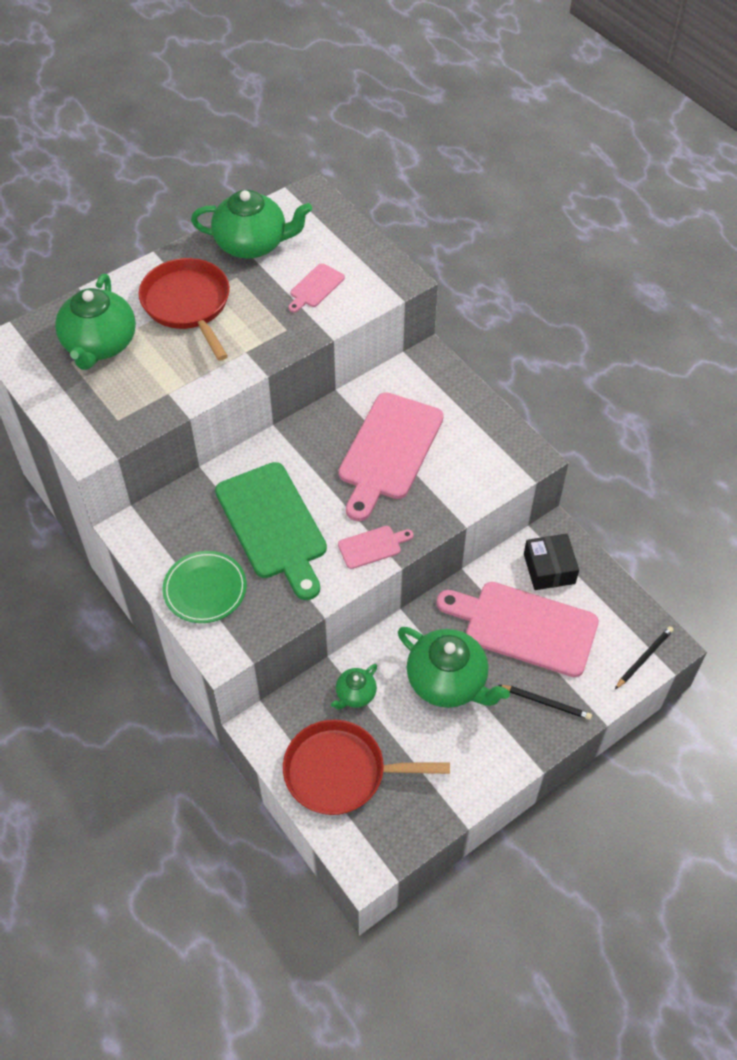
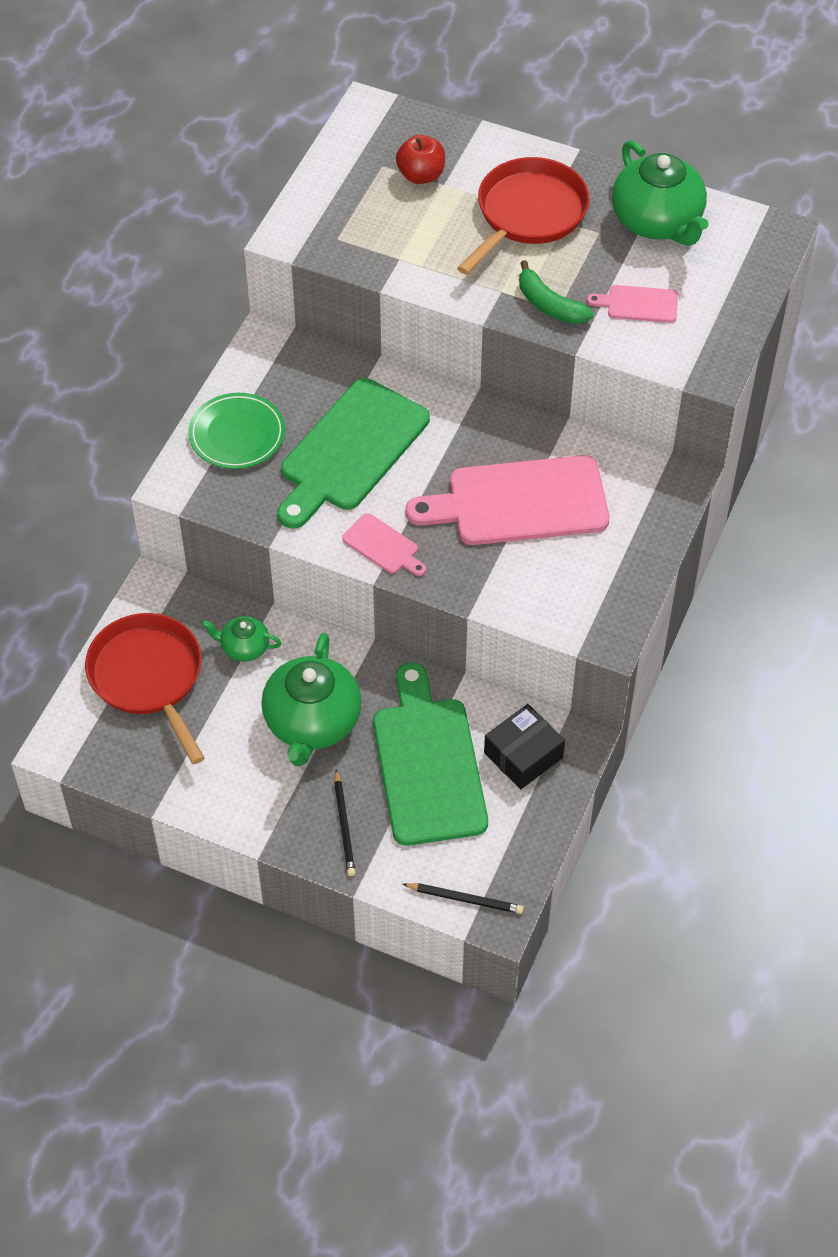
camera: 60 degrees right, 0 degrees up
(100, 344) = (421, 175): green teapot -> red apple
(279, 332) = (549, 305): none -> green banana
(524, 627) = (428, 764): pink cutting board -> green cutting board

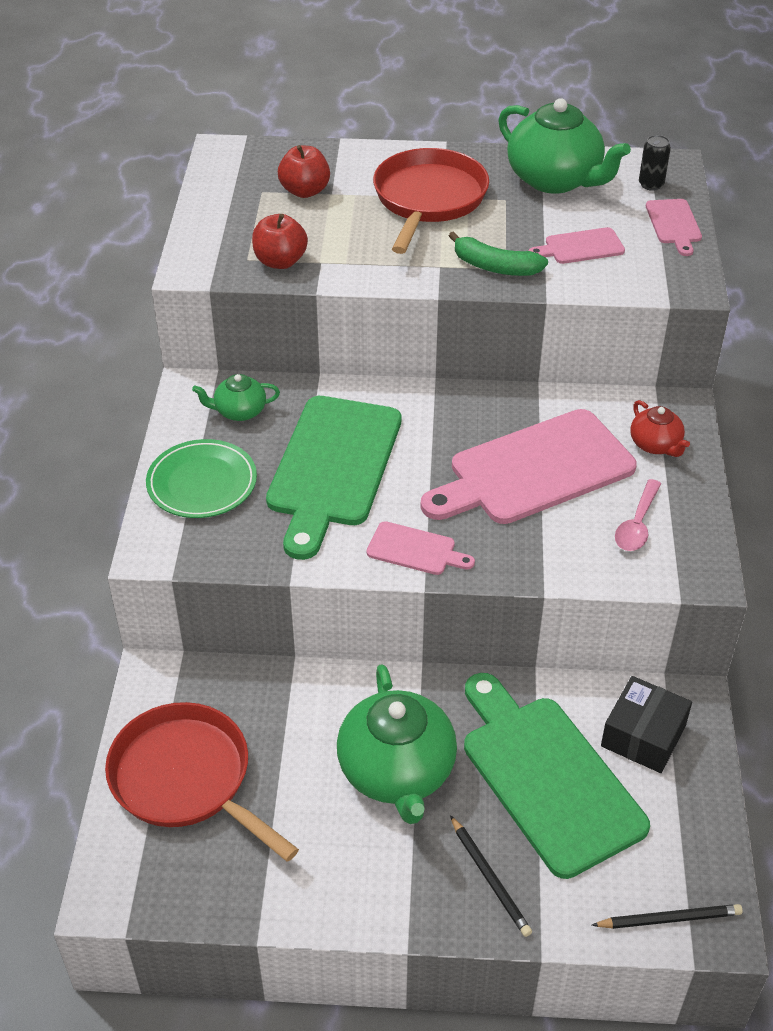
camera: 20 degrees left, 10 degrees down
(244, 647) = (283, 713): green teapot -> green teapot (239, 411)
(364, 249) = (280, 261): none -> red apple
(579, 578) = (637, 524): none -> pink spoon
(638, 508) = (655, 445): none -> red teapot
(739, 302) = (674, 224): none -> pink cutting board
(745, 251) = (651, 184): none -> black can

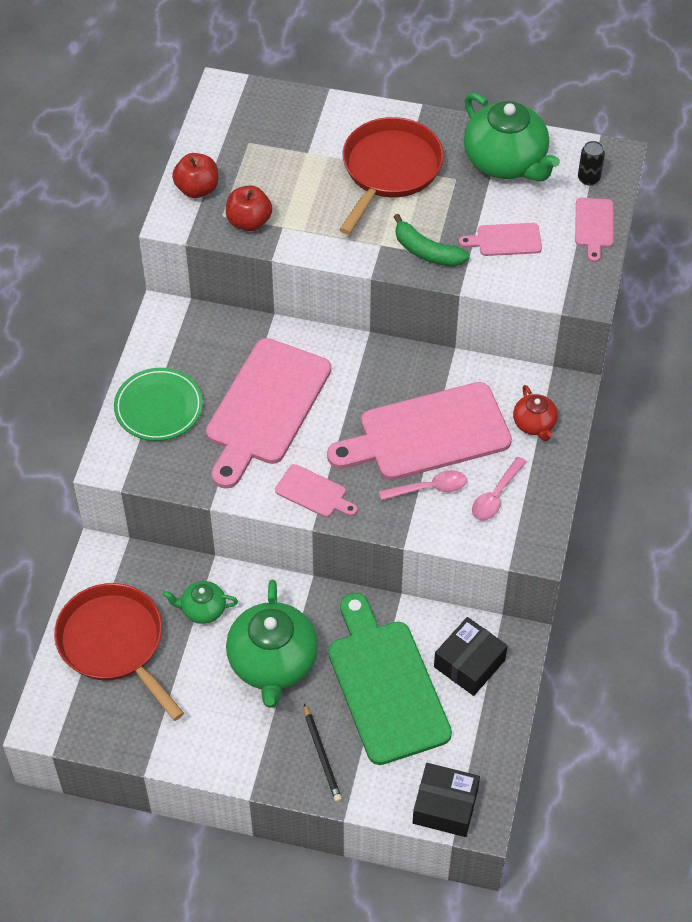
camera: 10 degrees right, 10 degrees up
(239, 411) = (201, 343): green teapot -> green teapot (202, 609)
(305, 191) = (285, 147): red apple -> red apple (197, 189)
(333, 467) = (265, 408): green cutting board -> pink cutting board
(555, 526) = (429, 488): none -> pink spoon
(669, 919) = (445, 806): black pencil -> black box

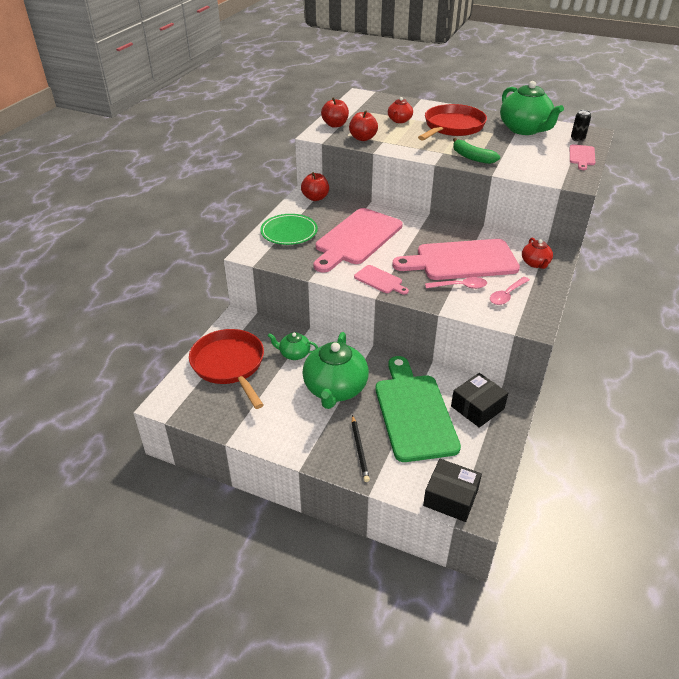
camera: 10 degrees right, 15 degrees down
(183, 318) = (315, 198): none -> red apple
(301, 162) = (399, 120): none -> red teapot
(505, 240) = (523, 157): pink cutting board -> none

